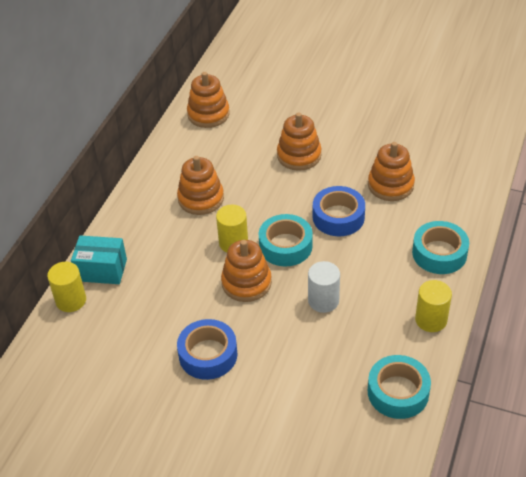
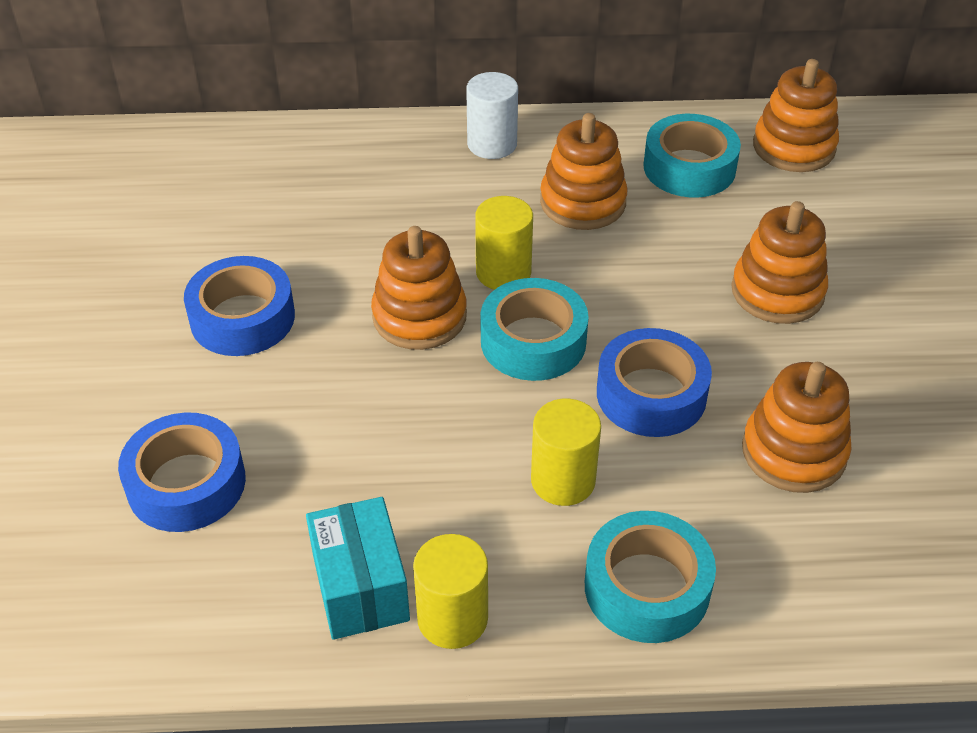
camera: 65 degrees right, 0 degrees up
(71, 300) = (293, 138): yellow cylinder -> yellow cylinder (563, 480)
(102, 270) = (367, 148): turquoise box -> turquoise box (360, 587)
(313, 401) = (186, 483): none -> blue tape
(323, 300) = (426, 432): white cylinder -> white cylinder (492, 144)
(398, 392) = (245, 608): turquoise tape -> turquoise tape (689, 167)

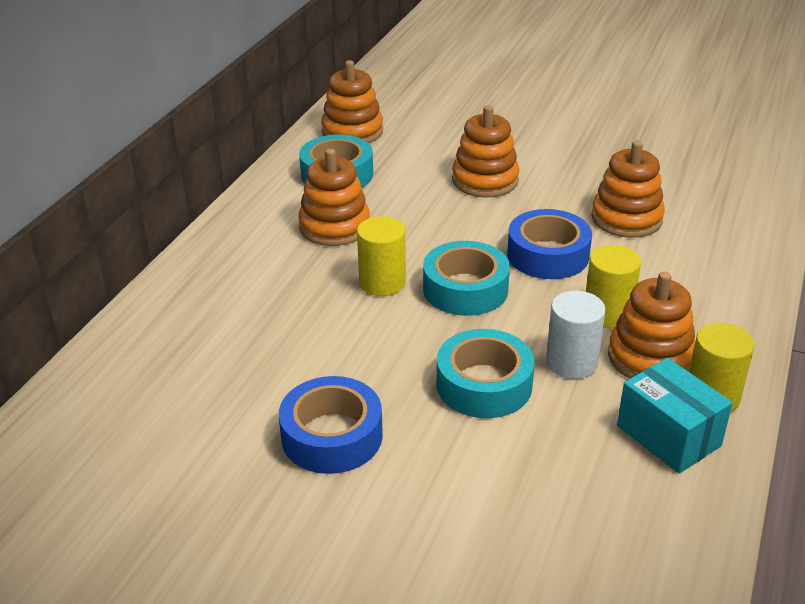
camera: 65 degrees left, 10 degrees down
(186, 483) = (515, 514): blue tape -> none
(360, 587) = (668, 436): turquoise box -> turquoise box turned 45 degrees clockwise
(419, 316) = (401, 336): orange stacking toy -> orange stacking toy (650, 358)
(492, 144) = (228, 248): white cylinder -> white cylinder (571, 362)
(647, 587) = (713, 306): turquoise tape -> turquoise tape (484, 385)

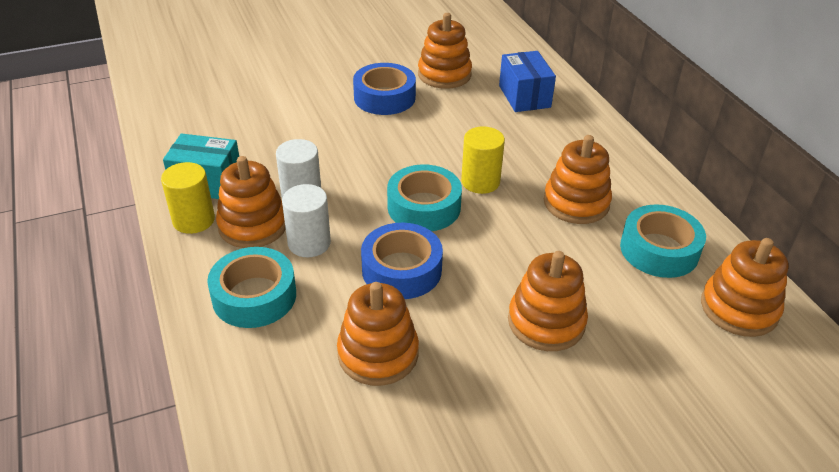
camera: 135 degrees right, 5 degrees up
(185, 340) = (524, 96): none -> blue box
(211, 426) = (444, 74): none -> orange stacking toy
(484, 385) = (339, 156): turquoise tape -> turquoise tape (254, 296)
(607, 313) = (309, 243): yellow cylinder -> white cylinder

